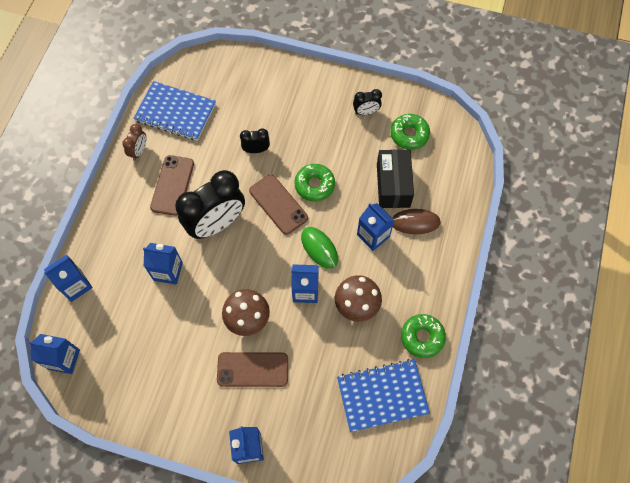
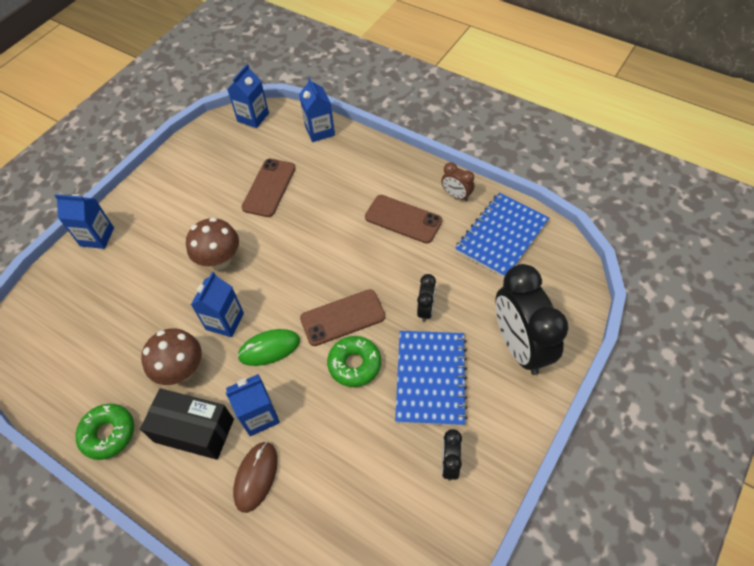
camera: 110 degrees right, 10 degrees down
(168, 271) = (303, 201): blue carton -> none
(216, 224) = (340, 252): black clock -> black clock (520, 346)
(252, 369) = (167, 254): brown phone -> brown phone (269, 188)
(382, 395) = (72, 368): blue notebook -> blue notebook (431, 378)
(393, 185) = (321, 465): black box -> black box (194, 430)
(409, 135) = (394, 516): green donut -> none

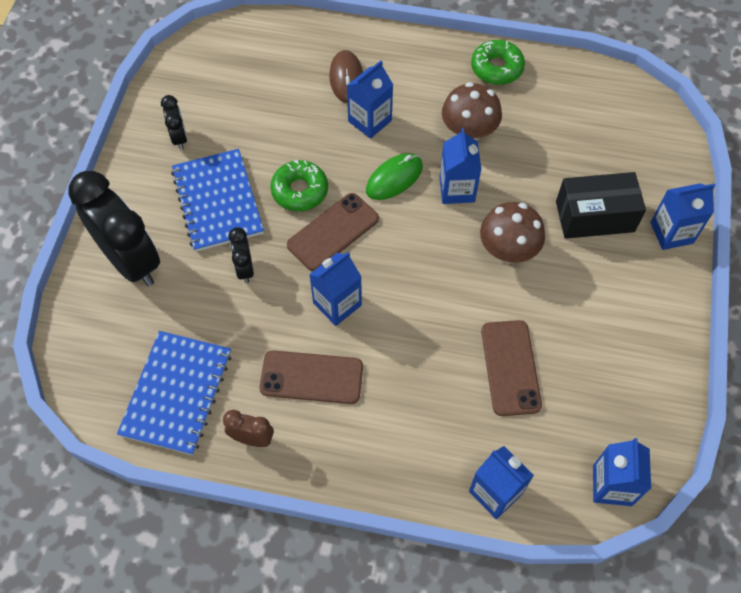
camera: 155 degrees right, 5 degrees up
(194, 430) = (422, 93): black box -> black box (594, 216)
(364, 261) = (337, 304): none -> blue carton

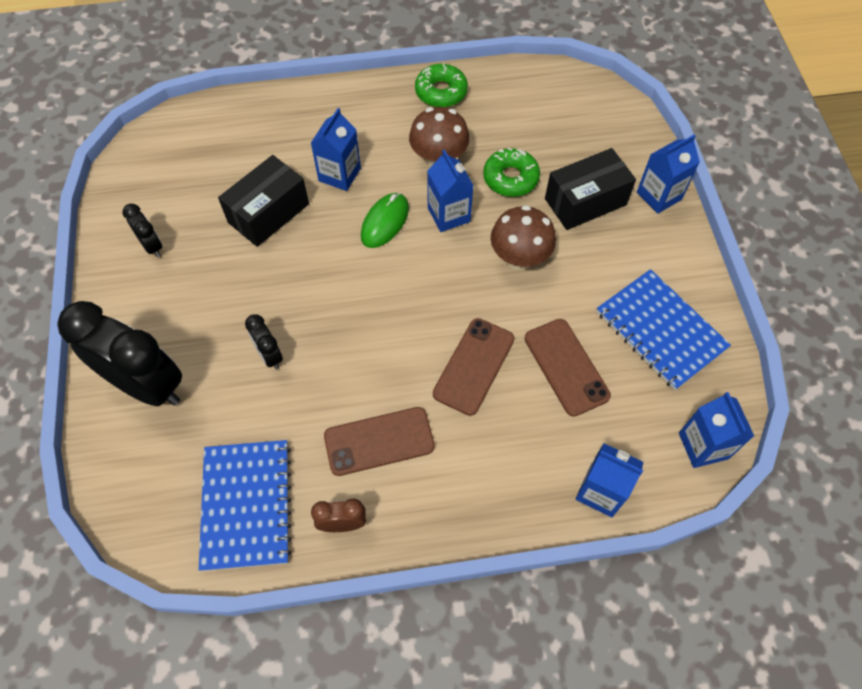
camera: 20 degrees left, 0 degrees up
(217, 201) = (216, 297): blue notebook -> blue notebook (660, 330)
(292, 138) = (268, 213): none -> black box
(300, 191) = (296, 261): green donut -> green donut (510, 178)
(333, 232) = (345, 291): brown phone -> brown phone (474, 366)
(337, 304) = (376, 360): blue carton -> none
(346, 78) = (301, 141): brown mouse -> none

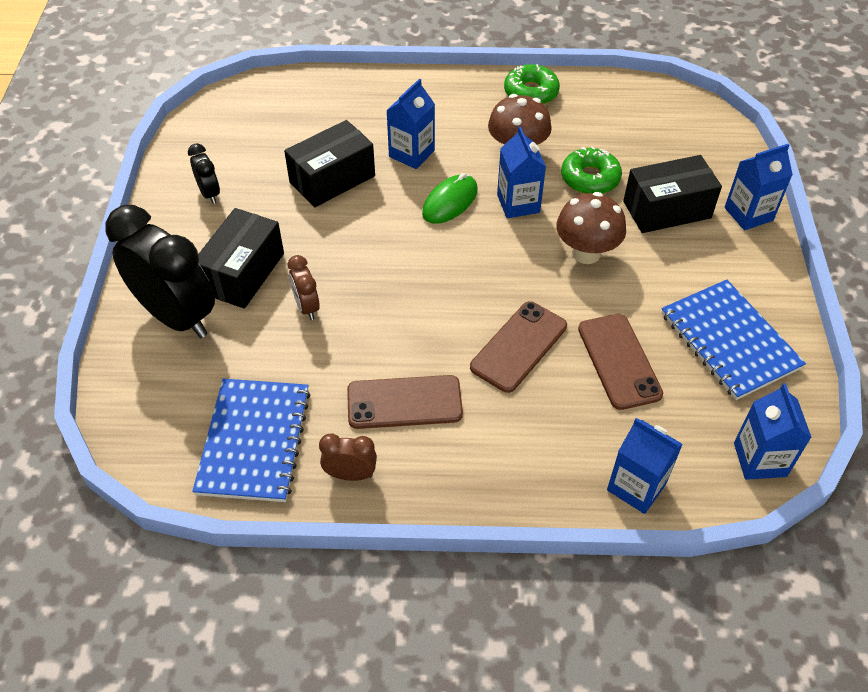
camera: 10 degrees right, 10 degrees down
(202, 328) = (243, 273): none -> black box
(269, 355) = (307, 307): black clock -> brown clock

